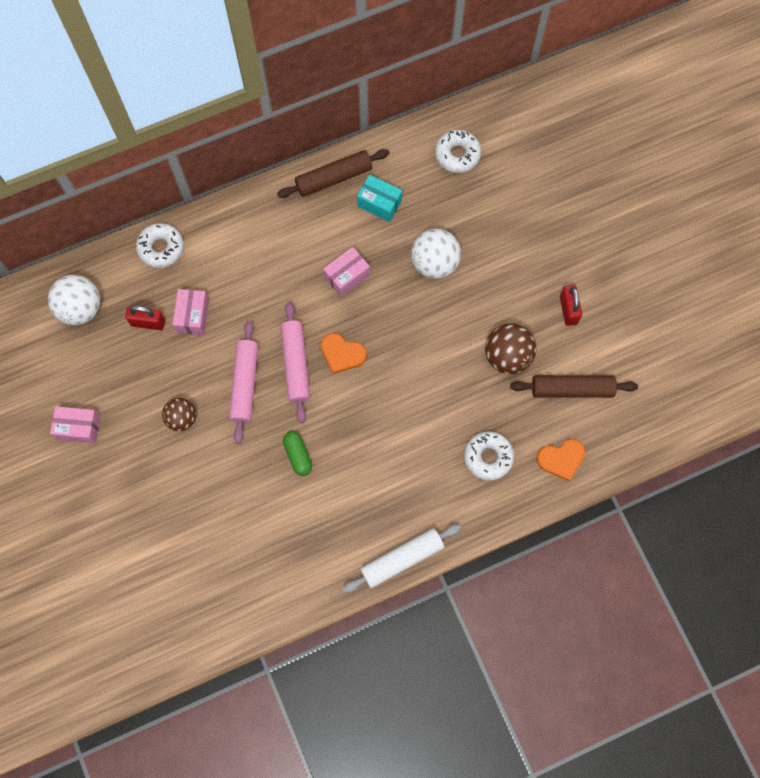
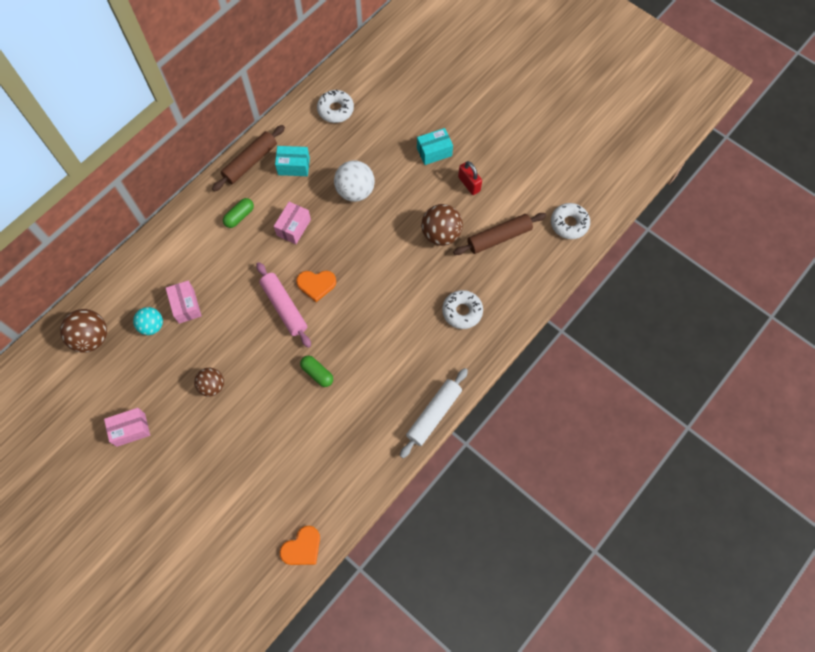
camera: 25 degrees left, 5 degrees down
(81, 308) = (92, 338): white ball -> brown ball
(148, 323) = (152, 326): red padlock -> turquoise ball
(161, 248) = (137, 266): white donut -> white donut (569, 224)
(245, 384) = (251, 338): pink rolling pin -> none
(294, 237) = (239, 216): none -> green capsule
(546, 254) = (434, 152): none -> turquoise box
(561, 459) = (516, 289): orange heart -> orange heart (302, 548)

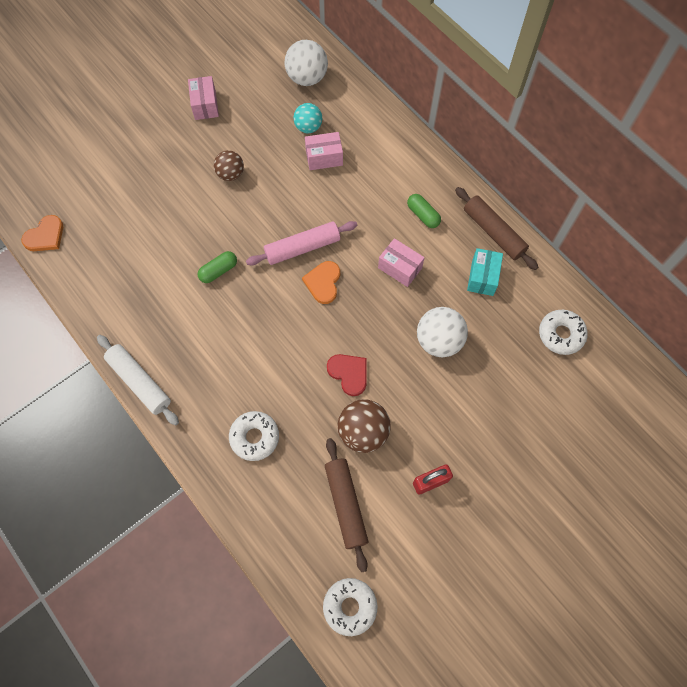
camera: 100 degrees right, 0 degrees up
(92, 338) = (307, 78): brown ball -> white ball
(302, 548) = (45, 236): orange heart -> orange heart turned 105 degrees counterclockwise
(395, 251) = (349, 373): none -> red heart
(434, 152) = (485, 446): turquoise box -> none

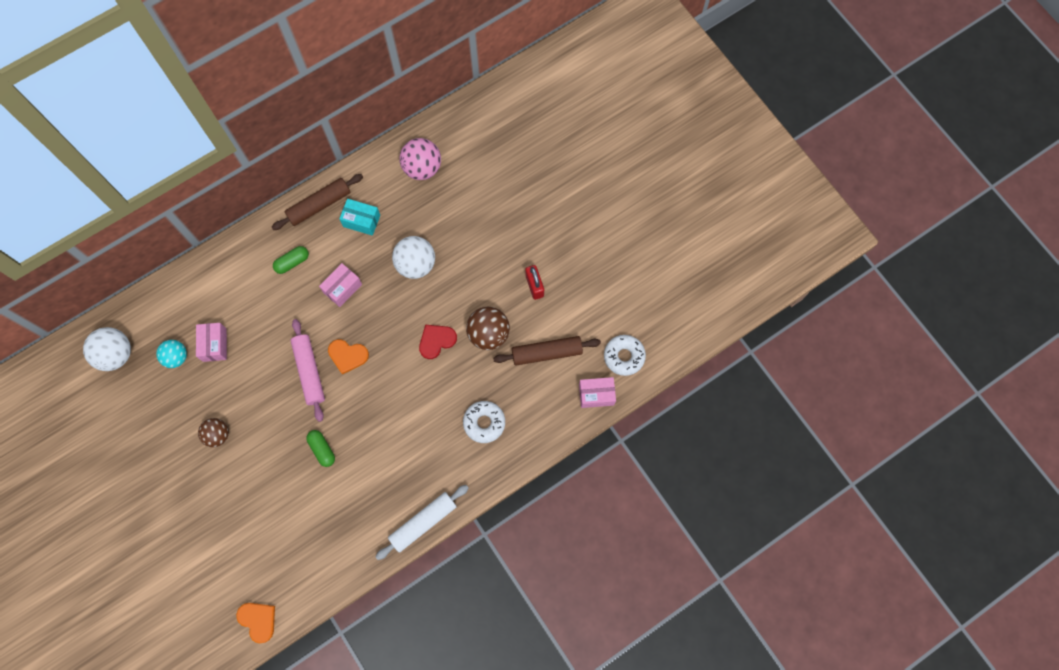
camera: 85 degrees left, 5 degrees up
(205, 105) = (129, 458): pink box -> pink box (596, 394)
(561, 334) = (422, 168): white donut -> pink ball

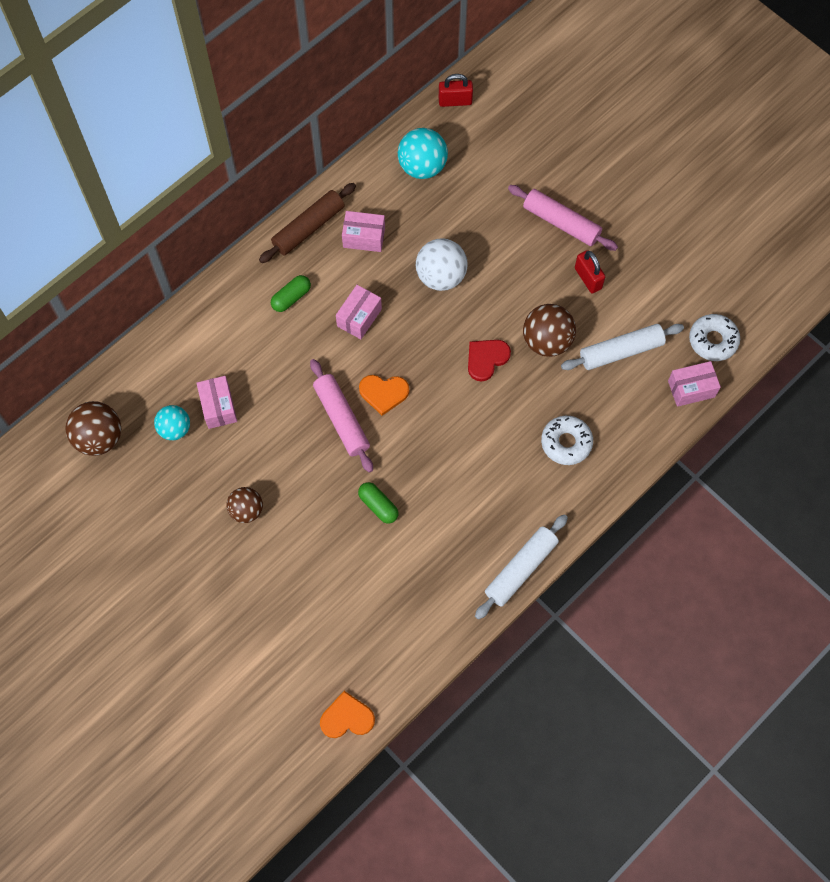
camera: 10 degrees left, 5 degrees down
(116, 354) = (99, 438): white ball -> brown ball
(258, 620) = (347, 717): orange heart -> orange heart turned 45 degrees counterclockwise
(361, 221) = (364, 237): turquoise box -> pink box
(422, 168) = (422, 167): pink ball -> turquoise ball
(462, 115) = (455, 101): none -> red padlock
(523, 234) = (561, 223): none -> pink rolling pin
(547, 353) = (621, 351): brown rolling pin -> white rolling pin

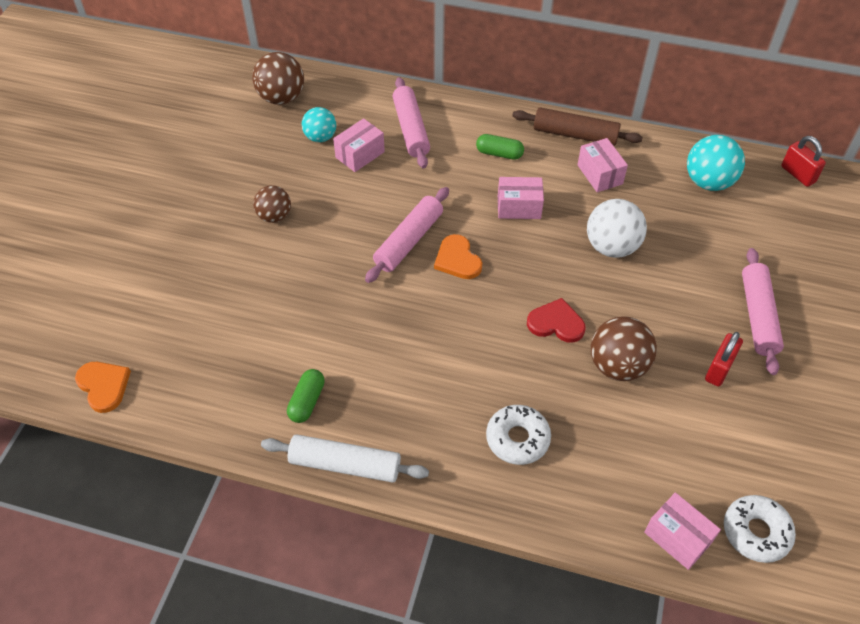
camera: 60 degrees right, 15 degrees down
(215, 350) = (410, 129): none -> pink rolling pin
(378, 505) = (339, 309): green capsule -> green capsule (307, 401)
(621, 351) = (663, 441): white rolling pin -> none

